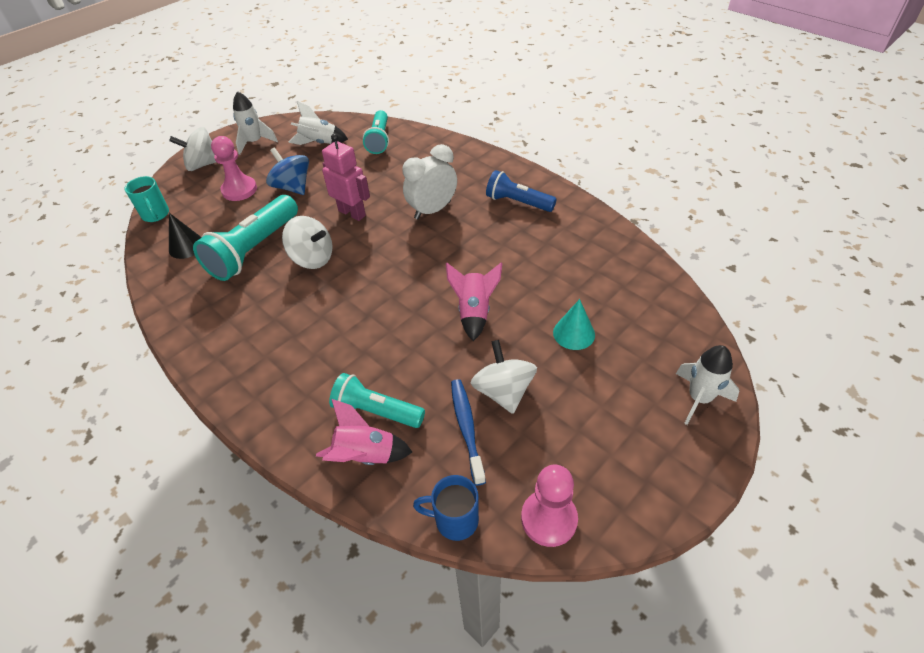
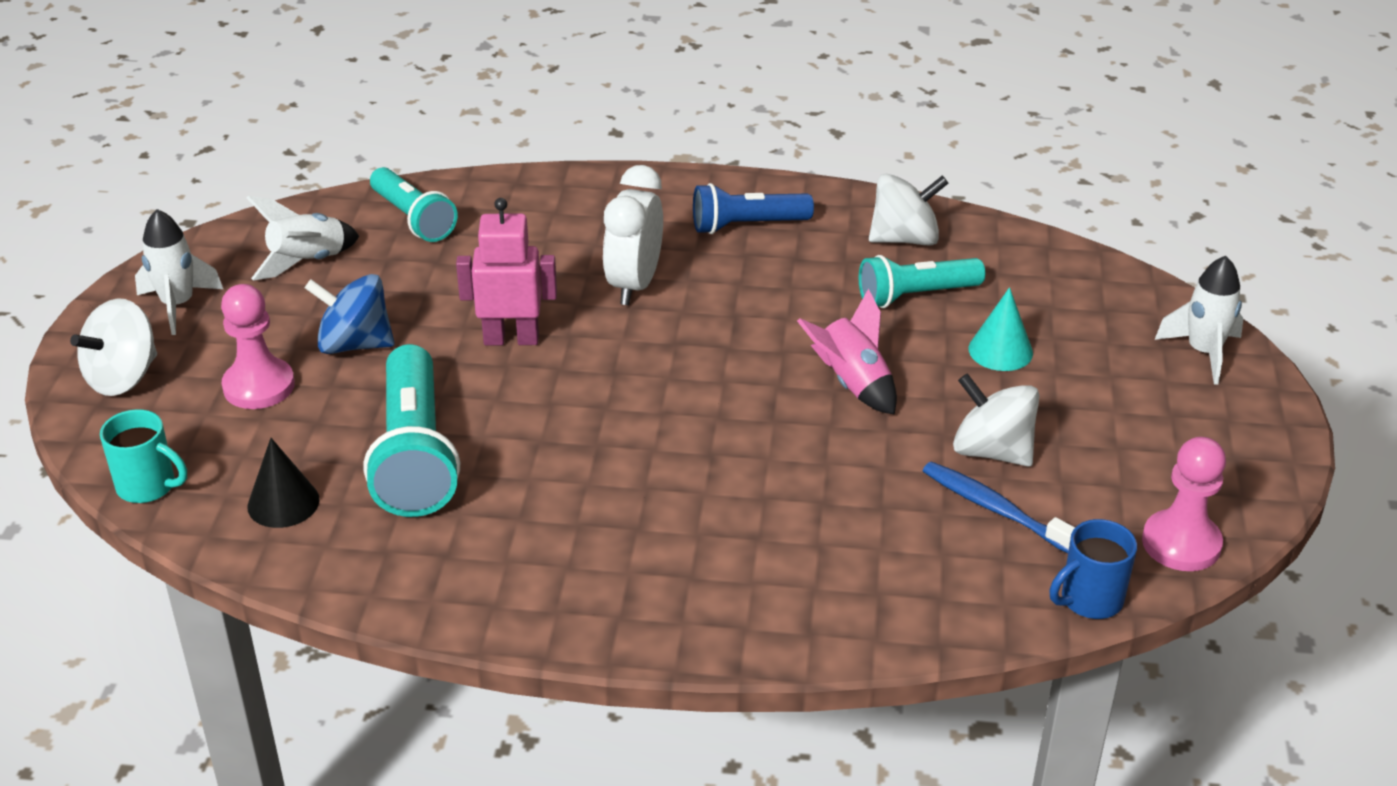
camera: 40 degrees left, 10 degrees down
(312, 258) = (530, 424): white spinning top -> white spinning top (904, 239)
(365, 455) = (912, 600): pink rocket -> none
(376, 411) = (866, 550): turquoise flashlight -> turquoise flashlight (915, 296)

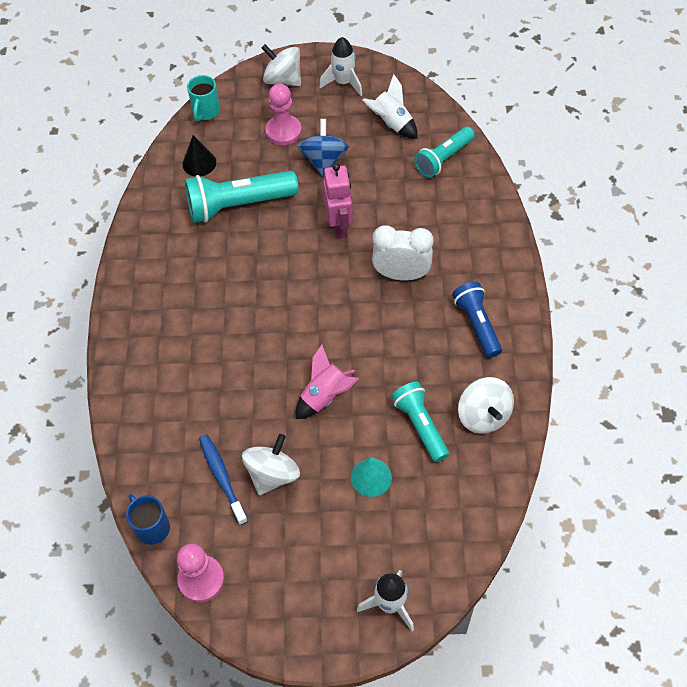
camera: 85 degrees right, 20 degrees up
(995, 509) = (222, 477): blue toothbrush -> blue toothbrush turned 60 degrees counterclockwise

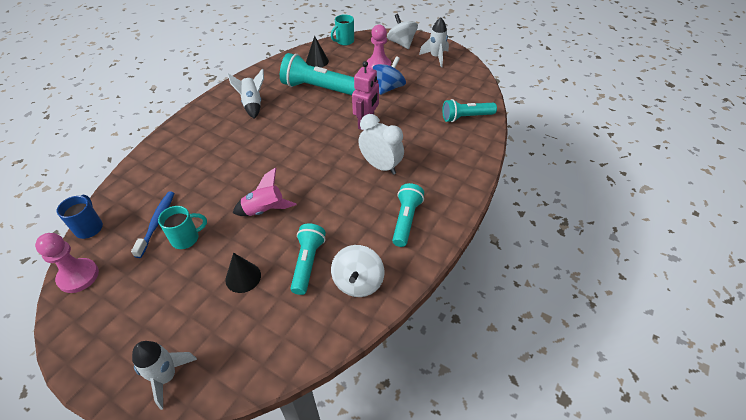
camera: 30 degrees right, 10 degrees down
(272, 474) = (186, 238): white spinning top -> turquoise mug
(371, 477) = (243, 277): turquoise cone -> black cone
(392, 123) = (448, 87): white rocket -> white rocket (252, 105)
(477, 324) = (405, 220): blue flashlight -> turquoise flashlight

